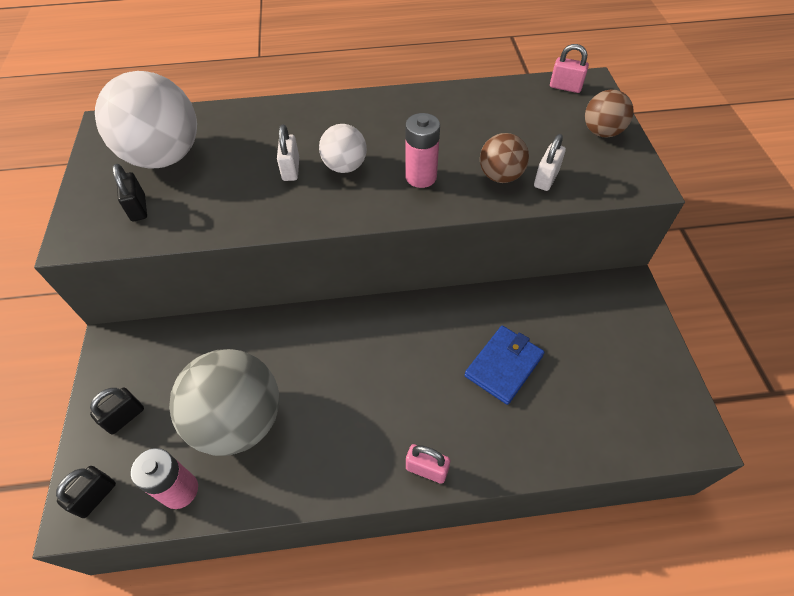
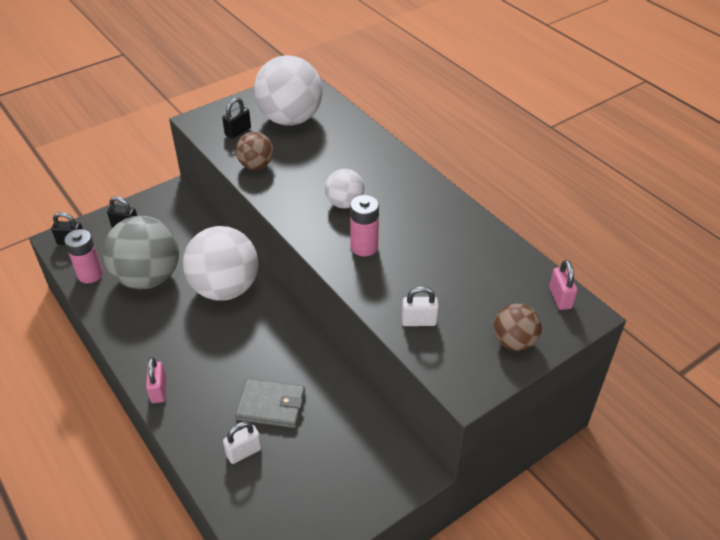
camera: 60 degrees right, 10 degrees down
(291, 169) = (321, 179): white padlock -> white padlock (244, 452)
(315, 347) = (225, 288): none -> white ball
(500, 176) = (400, 292): brown ball -> brown ball (256, 165)
(504, 366) = (271, 405): blue wallet -> grey wallet

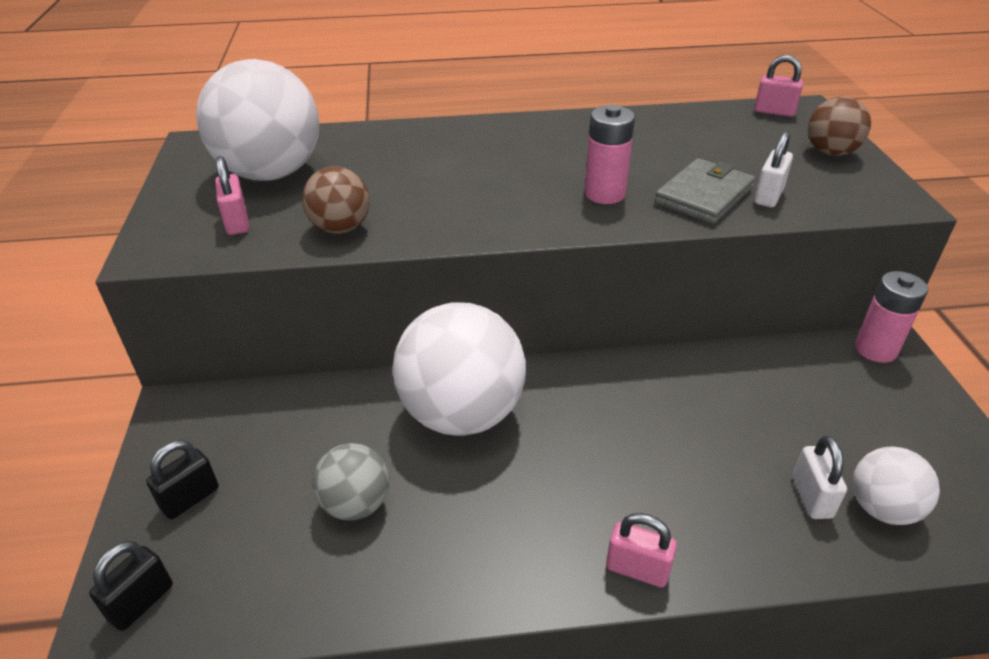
camera: 60 degrees left, 5 degrees down
(90, 274) = (268, 594): pink battery -> pink battery (875, 349)
(148, 277) = (356, 504): grey ball -> grey ball, size x0.52
(238, 131) = (237, 222): black padlock -> pink padlock
(271, 405) = (732, 438): grey wallet -> grey wallet (704, 195)
(344, 203) = (504, 183): white ball -> white ball (882, 508)

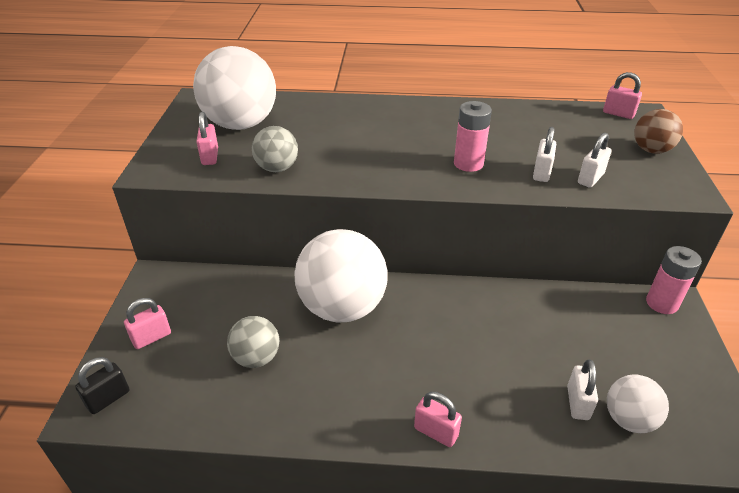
camera: 10 degrees right, 0 degrees up
(190, 498) = (151, 337): black padlock -> pink padlock
(341, 228) = (277, 168): brown ball -> grey ball
(704, 195) = (541, 173): grey wallet -> white padlock

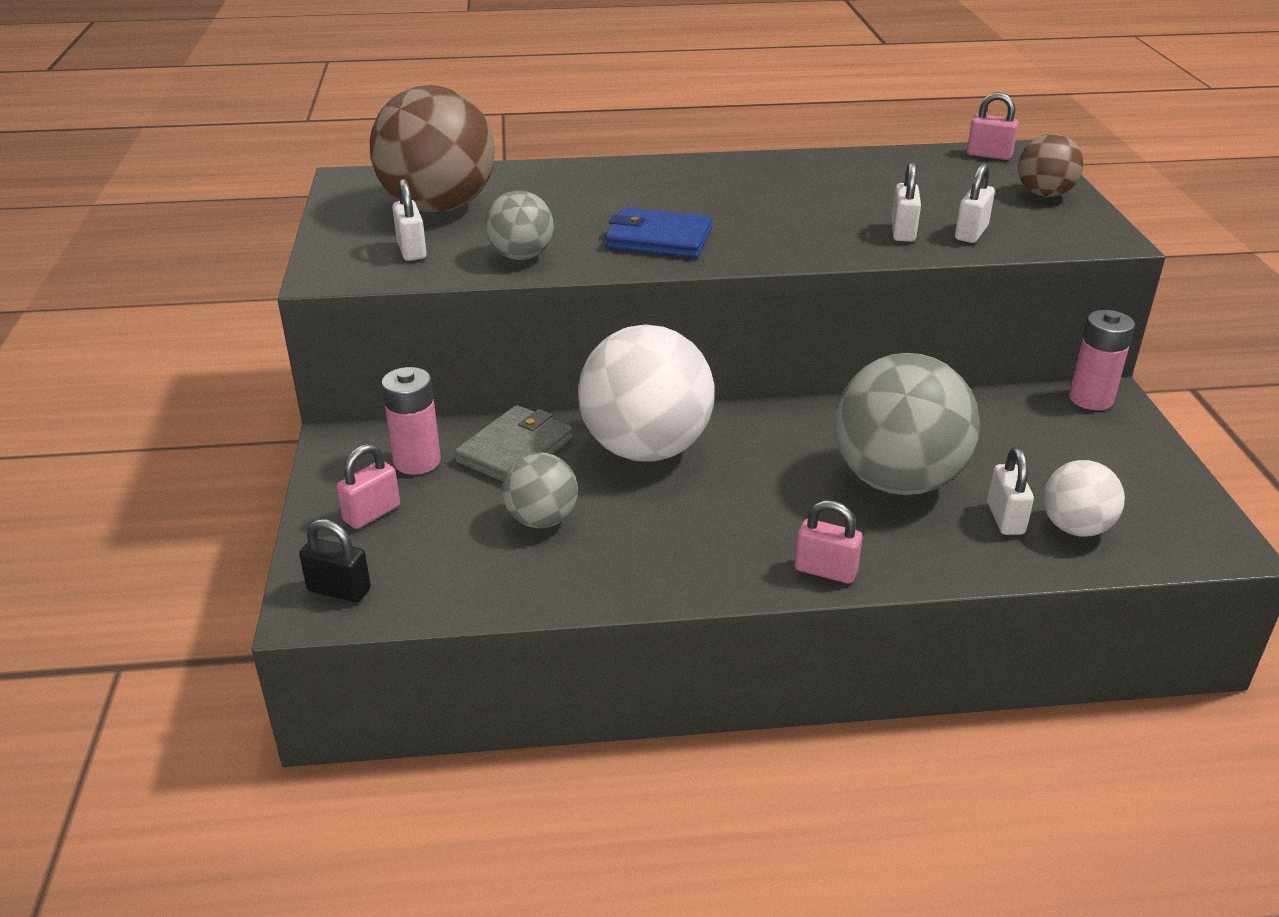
camera: 10 degrees left, 5 degrees down
(108, 398) = (339, 590): black padlock -> black padlock turned 75 degrees clockwise
(210, 157) = (411, 250): pink padlock -> white padlock
(241, 124) = (438, 207): white ball -> brown ball
(258, 297) = (515, 450): none -> grey wallet
(371, 163) = (658, 239): none -> blue wallet
(468, 164) = (797, 229): pink battery -> pink battery (417, 461)
(506, 357) = (897, 481): none -> grey ball

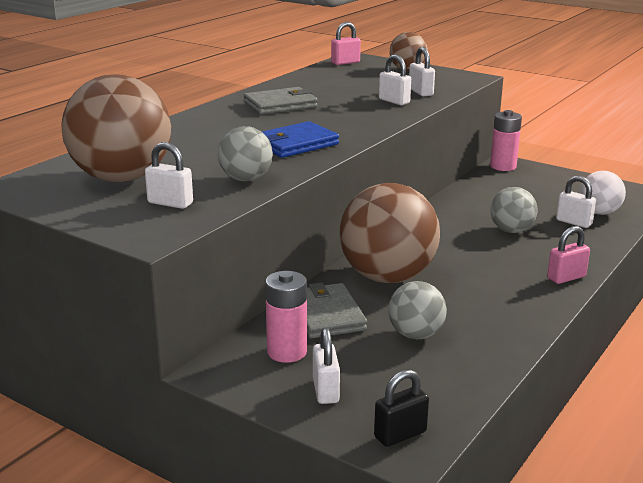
camera: 50 degrees left, 10 degrees down
(372, 514) = (325, 390): pink padlock -> white padlock
(646, 449) = (387, 277): white ball -> brown ball
(765, 185) = (280, 105): none -> grey wallet
(897, 481) = (511, 230): grey ball -> grey ball, size x0.52

